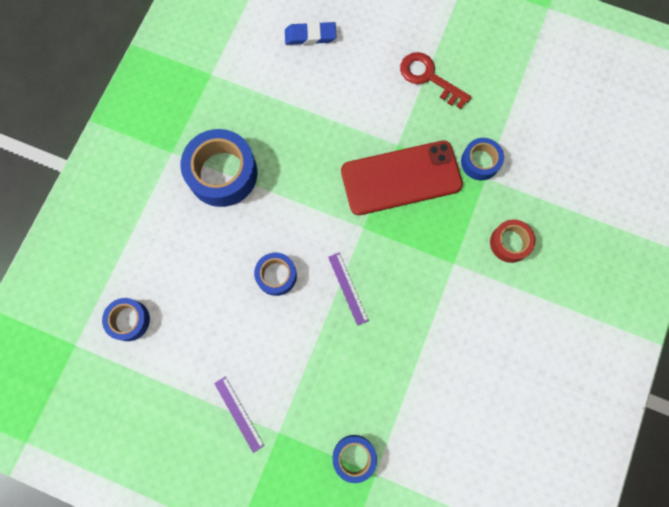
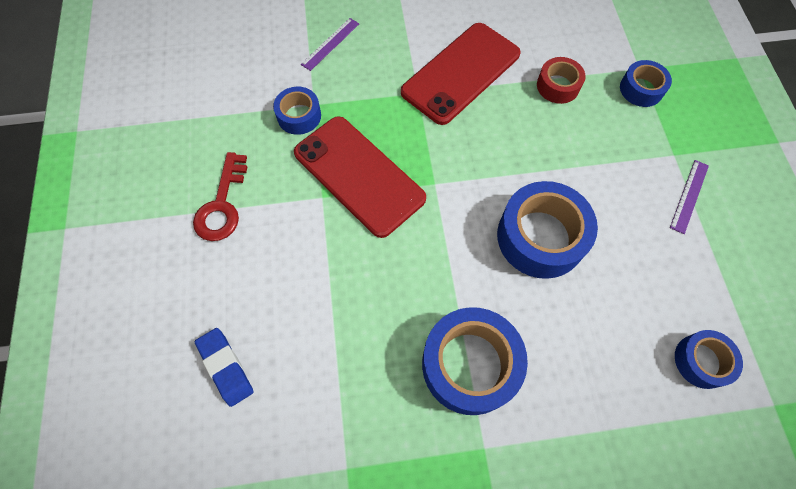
camera: 120 degrees left, 10 degrees down
(276, 275) = (540, 237): blue tape -> blue tape, size x1.79
(348, 288) = (504, 166): purple ruler -> purple ruler (330, 44)
(455, 311) = (461, 73): none -> red phone
(509, 243) = (369, 60): red tape -> red tape (558, 86)

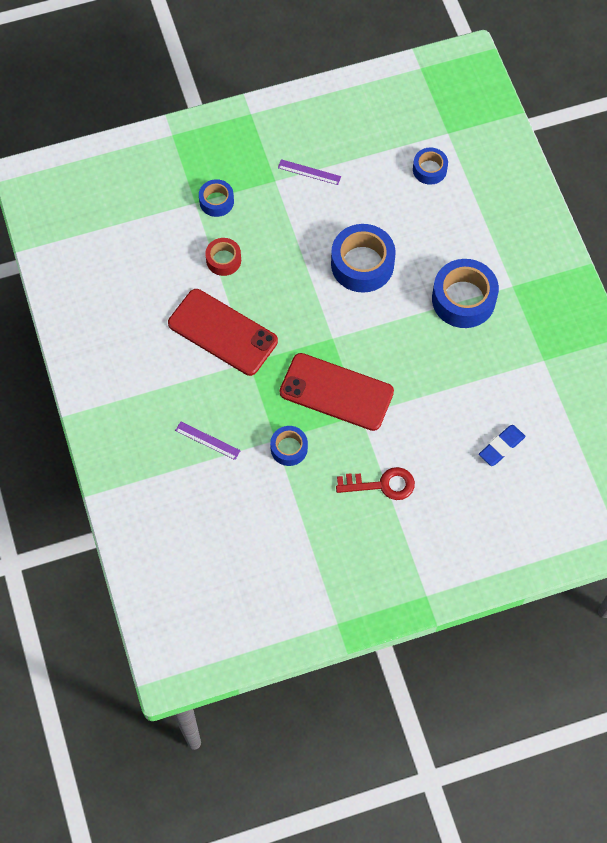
camera: 100 degrees left, 0 degrees up
(359, 175) = (336, 392): red phone -> red phone turned 75 degrees clockwise

